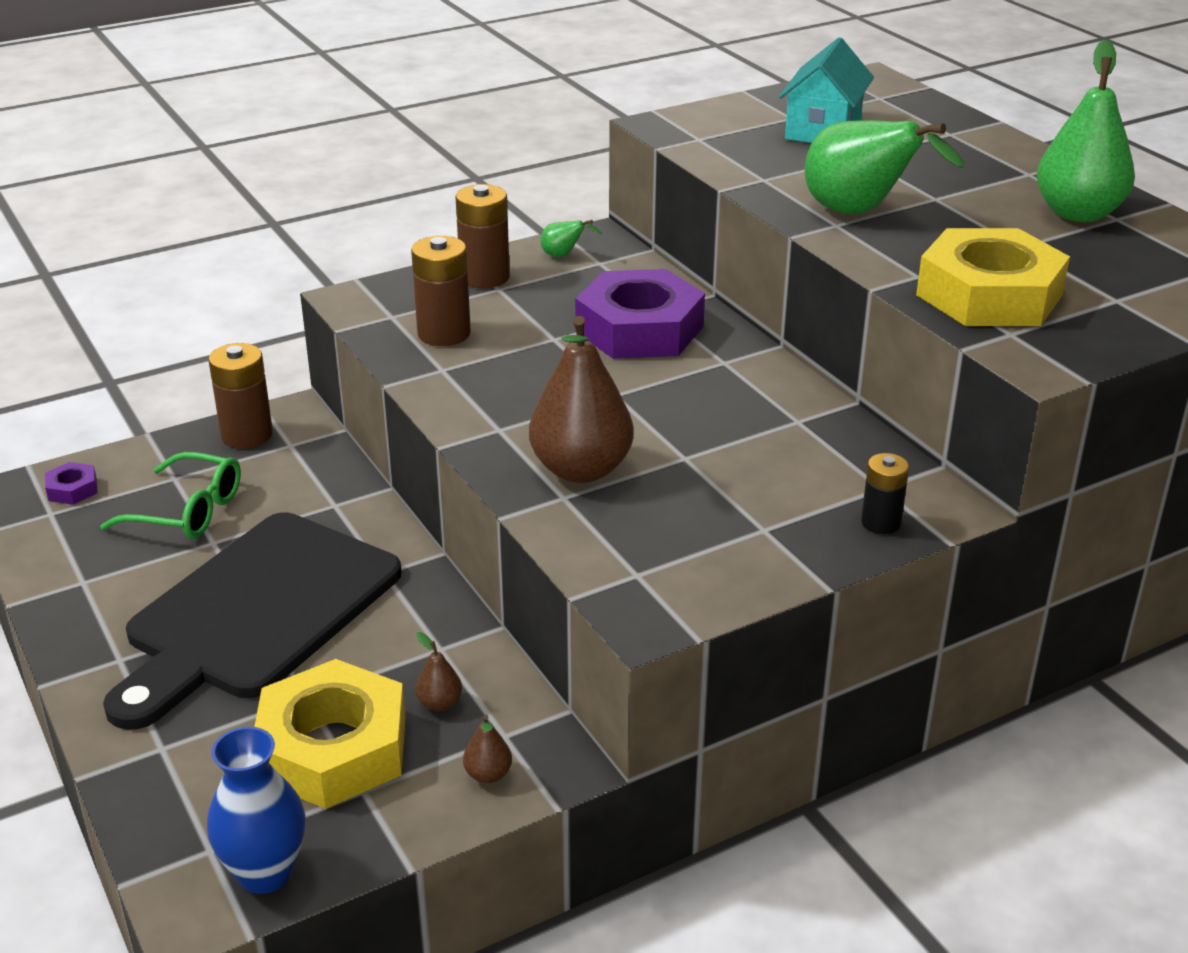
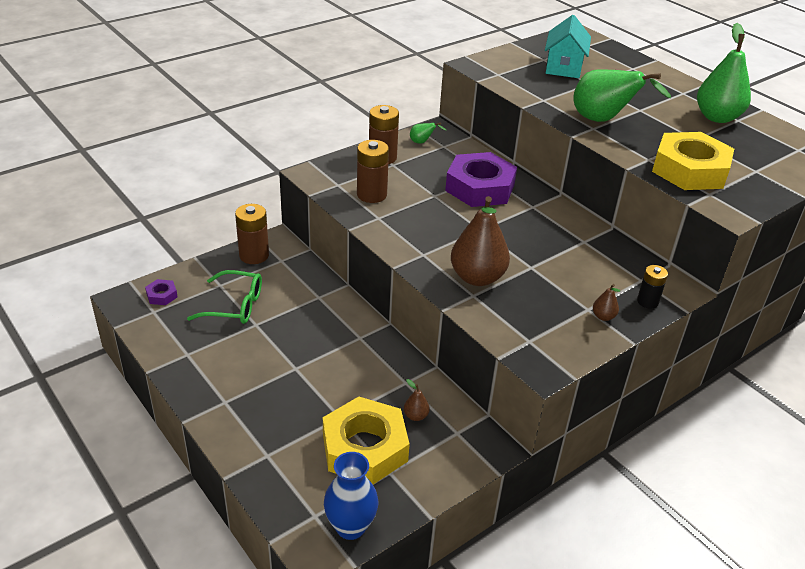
camera: 10 degrees left, 5 degrees up
(257, 612) = (295, 367): black cutting board -> none
(488, 774) = (455, 457): brown pear -> brown pear (603, 316)

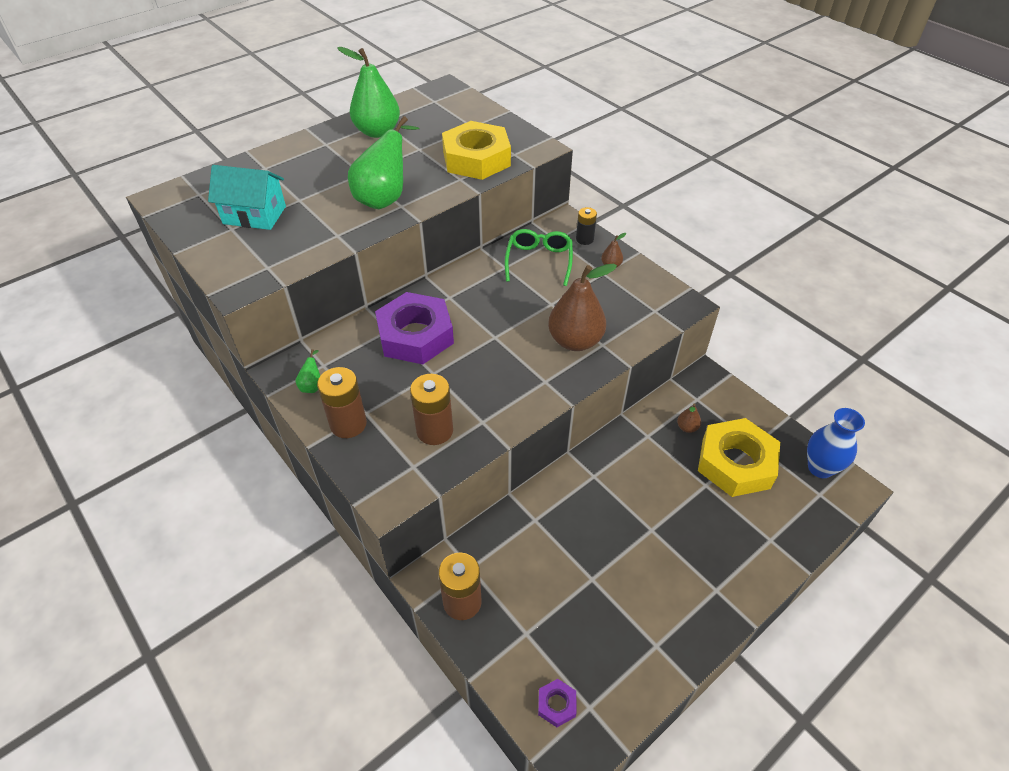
camera: 90 degrees left, 10 degrees up
(234, 305) = (563, 608): green glasses -> green glasses (539, 261)

